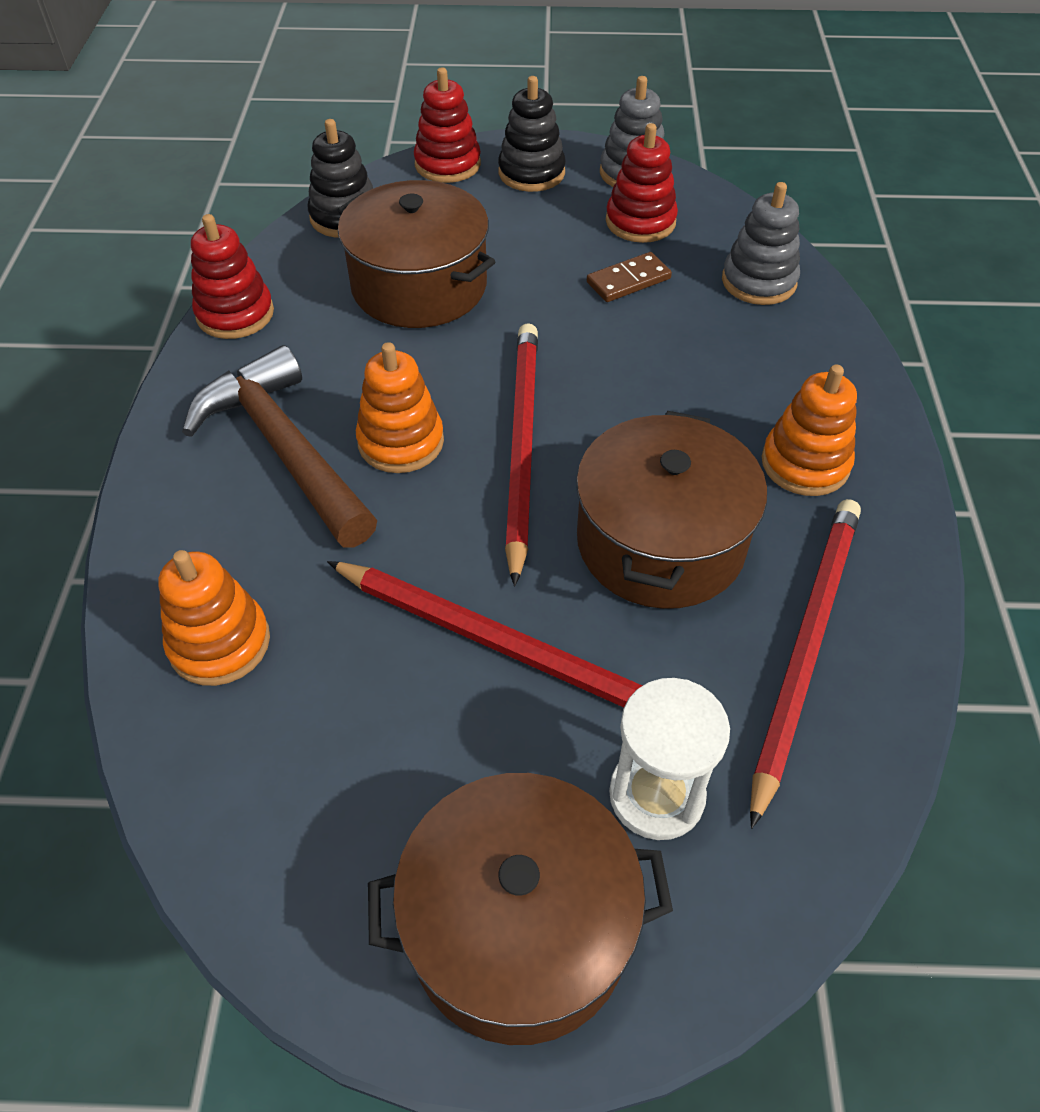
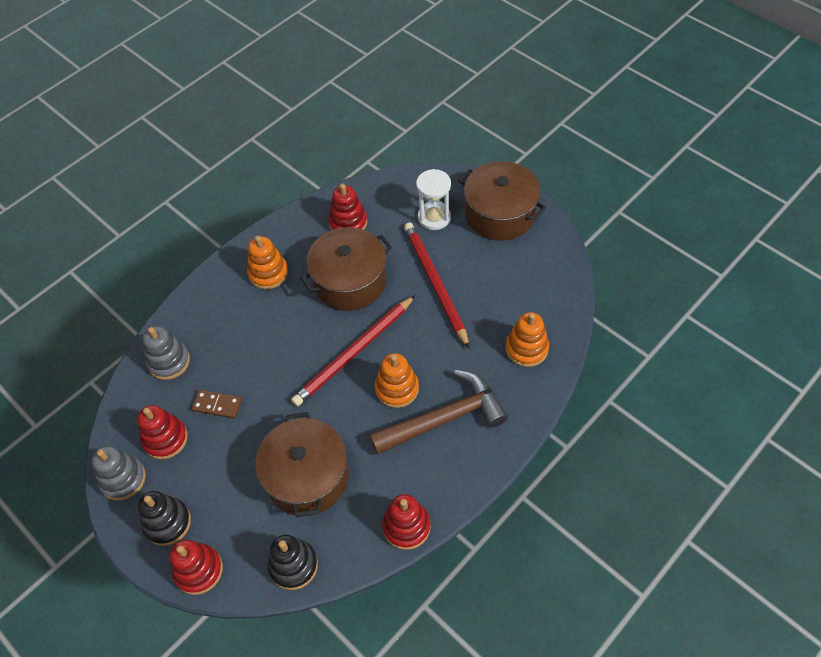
camera: 135 degrees left, 5 degrees up
(286, 449) = (444, 419): brown hammer -> brown hammer turned 120 degrees counterclockwise
(805, 647) = (348, 222): red pencil -> red stacking toy

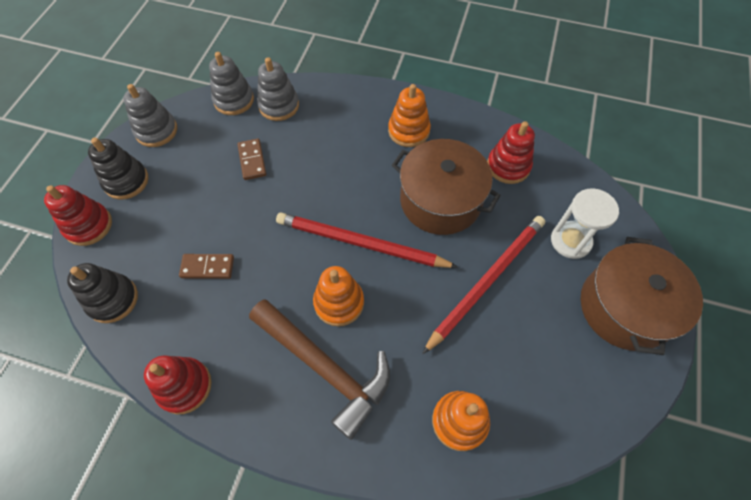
camera: 60 degrees right, 5 degrees up
(134, 397) = (234, 100): none -> grey stacking toy
(165, 439) = (204, 140): red stacking toy -> none
(307, 477) = (207, 267): brown pot -> brown domino

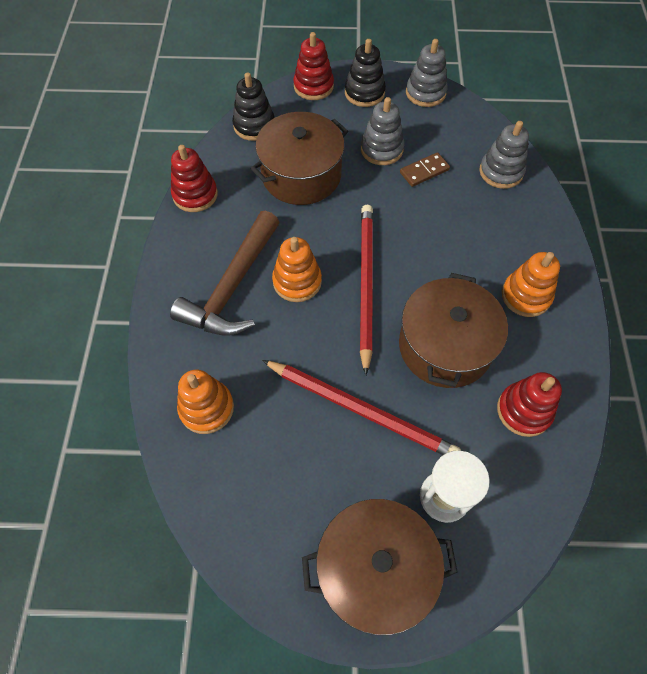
camera: 75 degrees right, 0 degrees up
(207, 267) = (301, 175): brown domino -> brown pot
(234, 100) = (489, 135): grey stacking toy -> grey stacking toy (381, 149)

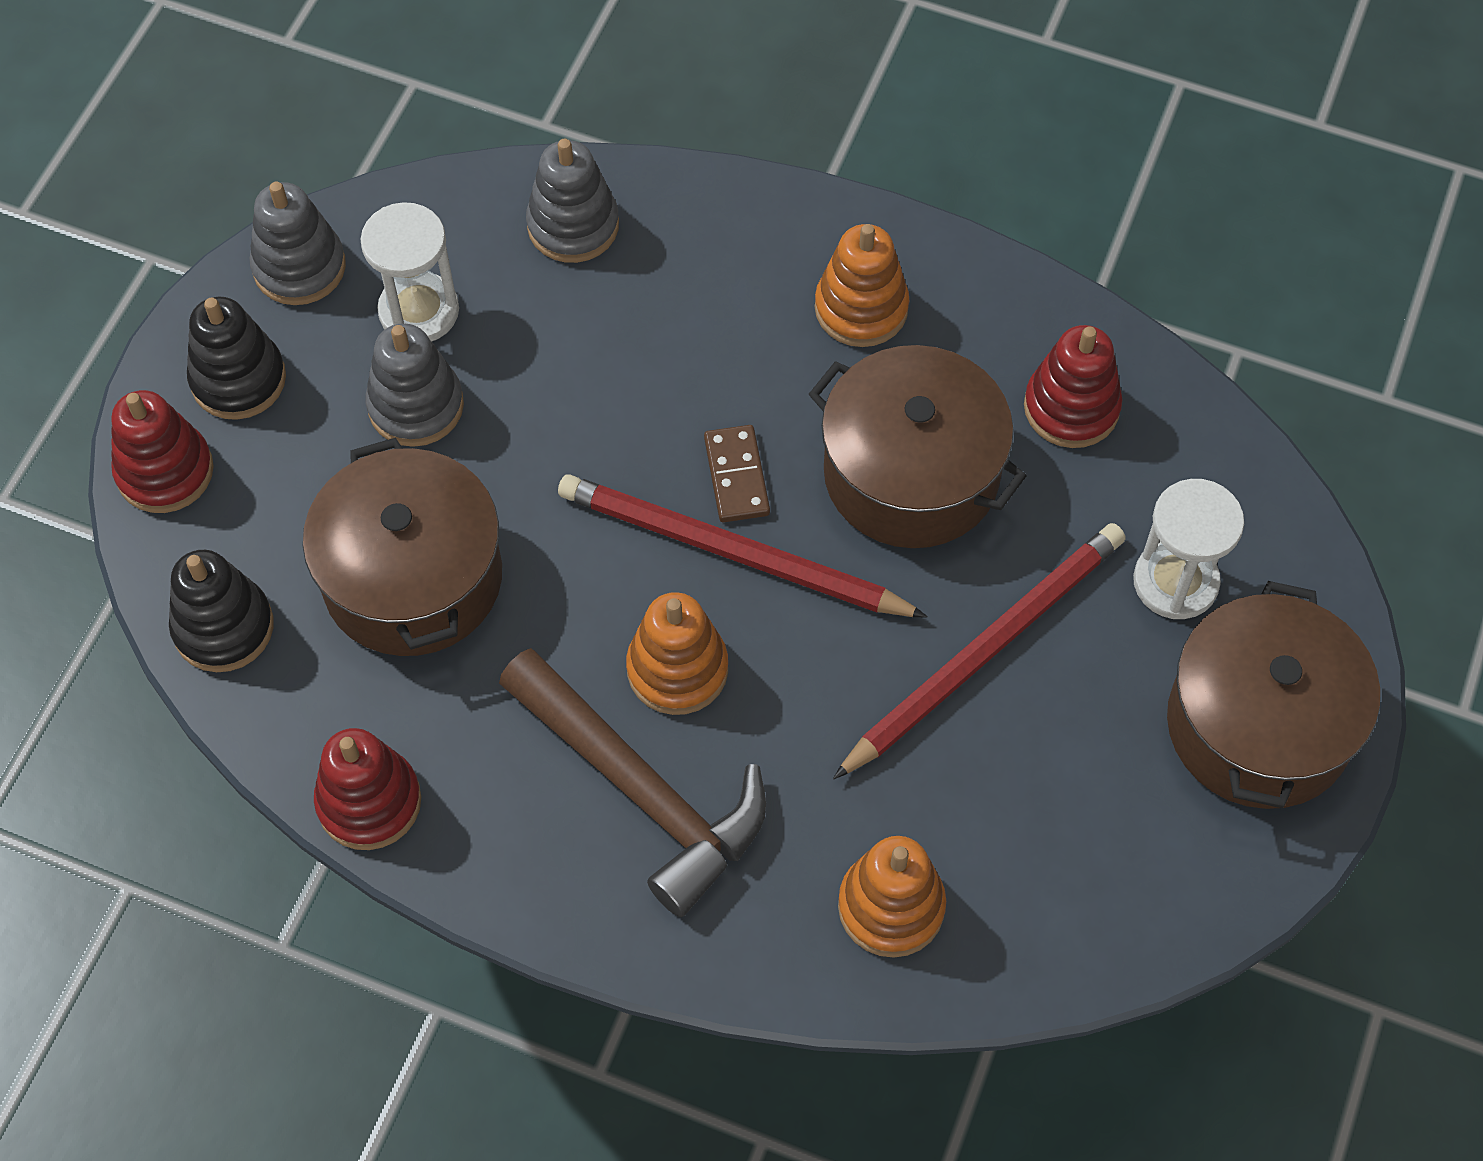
camera: 70 degrees left, 0 degrees up
(424, 171) = (510, 352): brown domino -> brown domino (737, 476)
(427, 135) = (419, 311): none -> white hourglass

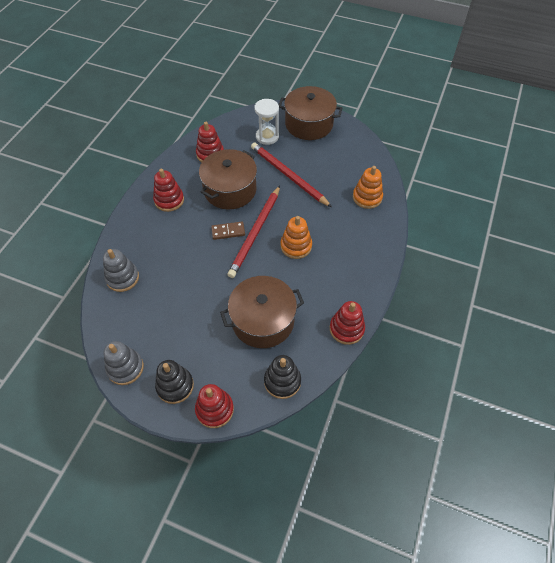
camera: 90 degrees left, 5 degrees down
(416, 406) = (193, 324): grey stacking toy -> none
(419, 311) = (152, 325): white hourglass -> none
(640, 790) = (337, 255): brown hammer -> none
(861, 308) = (169, 200): orange stacking toy -> red stacking toy

